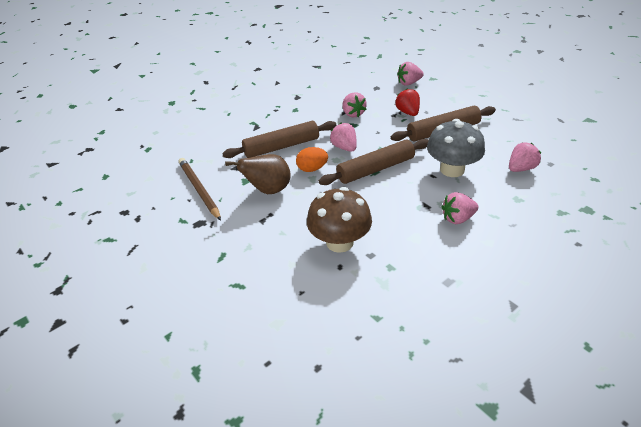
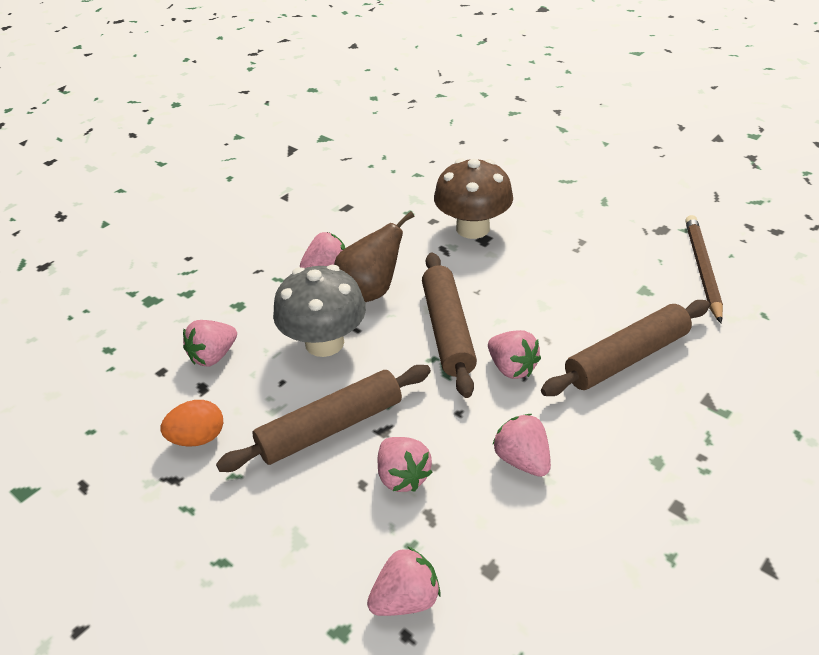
camera: 170 degrees right, 0 degrees up
(199, 190) = (702, 269): brown pencil -> brown pencil turned 135 degrees counterclockwise
(268, 190) = (599, 279): brown pear -> brown pear (370, 292)
(312, 169) = (550, 320): orange egg -> orange egg (198, 438)
(376, 169) = (447, 330): brown rolling pin -> brown rolling pin turned 60 degrees counterclockwise
(408, 112) = (402, 476): red strawberry -> pink strawberry

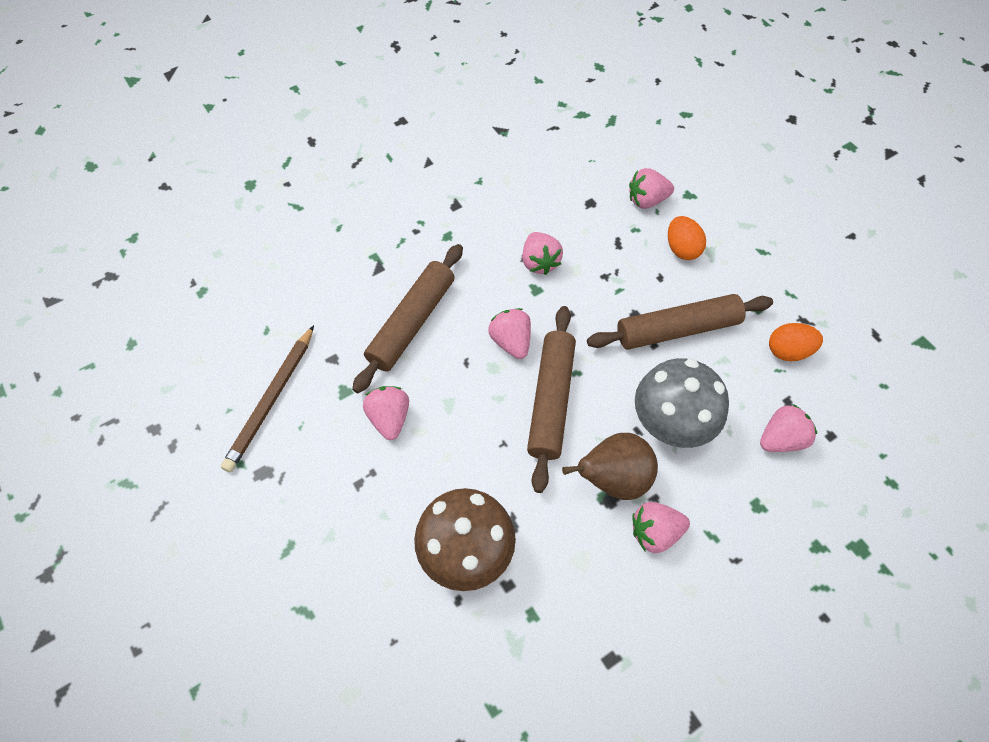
camera: 165 degrees left, 20 degrees up
(339, 532) = (682, 249): none -> orange egg
(402, 476) = (629, 274): pink strawberry -> pink strawberry (389, 418)
(626, 358) = (412, 323): brown rolling pin -> brown rolling pin turned 45 degrees counterclockwise

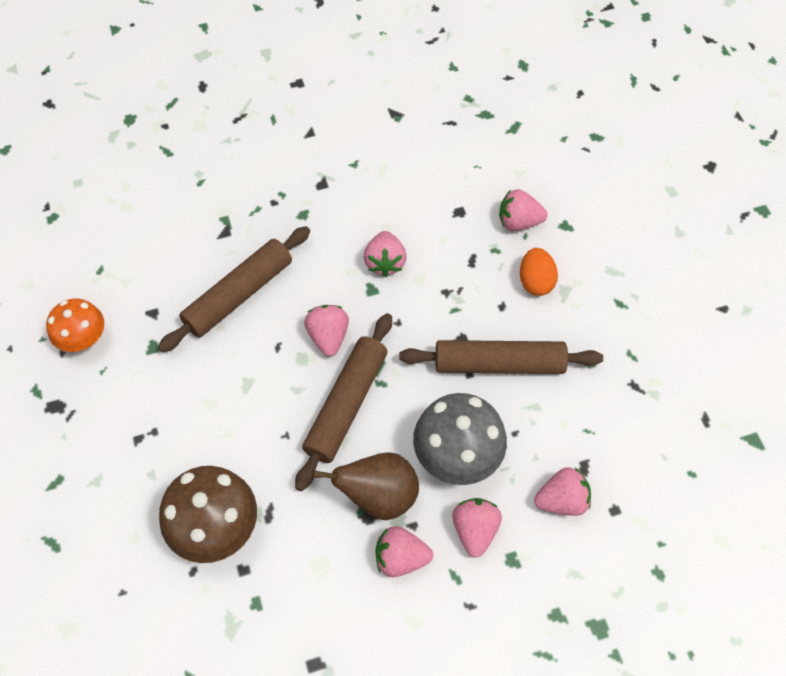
camera: 15 degrees right, 0 degrees up
(271, 400) = (83, 339): brown pencil -> orange mushroom
(389, 418) = (187, 383): pink strawberry -> pink strawberry (475, 530)
(788, 351) = (605, 413): orange egg -> none

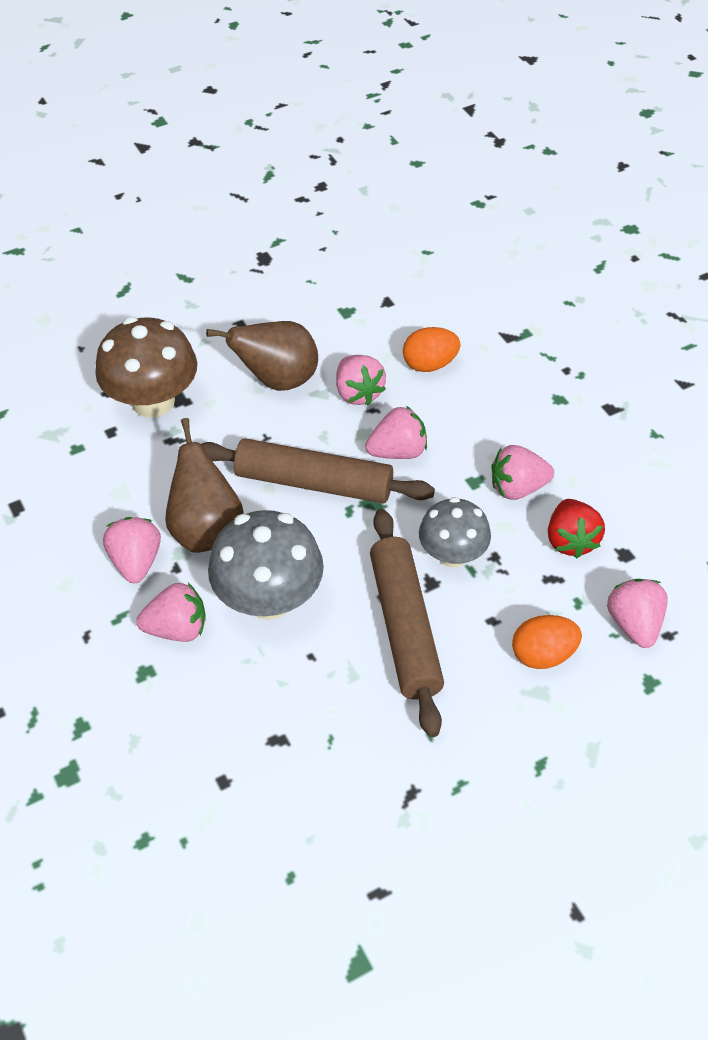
camera: 80 degrees right, 10 degrees down
(83, 339) = (342, 259): orange mushroom -> none
(222, 416) = (277, 380): none -> brown pear
(239, 295) = (430, 364): brown rolling pin -> orange egg
(439, 319) = (452, 554): none -> grey mushroom
(441, 241) = (571, 540): none -> red strawberry
(561, 500) = (228, 717): pink strawberry -> pink strawberry (358, 393)

